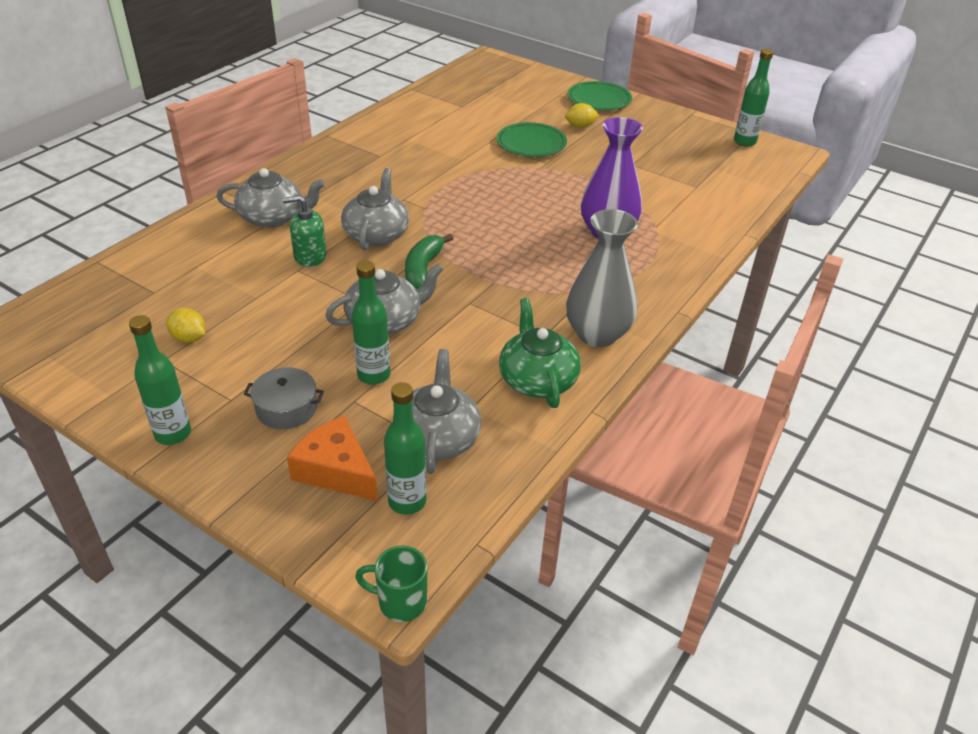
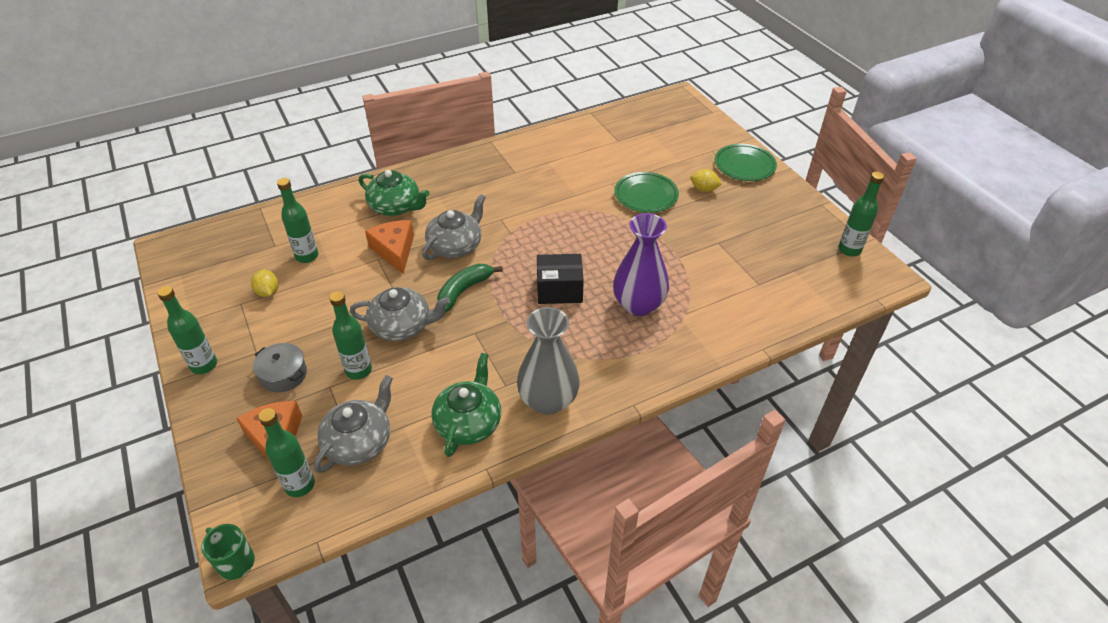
camera: 30 degrees right, 5 degrees up
(207, 291) = (307, 256): none -> green bottle
(273, 217) = (396, 207): grey teapot -> green teapot
(310, 256) = (394, 250): green soap dispenser -> orange cheese
(521, 241) = (559, 290): none -> black box

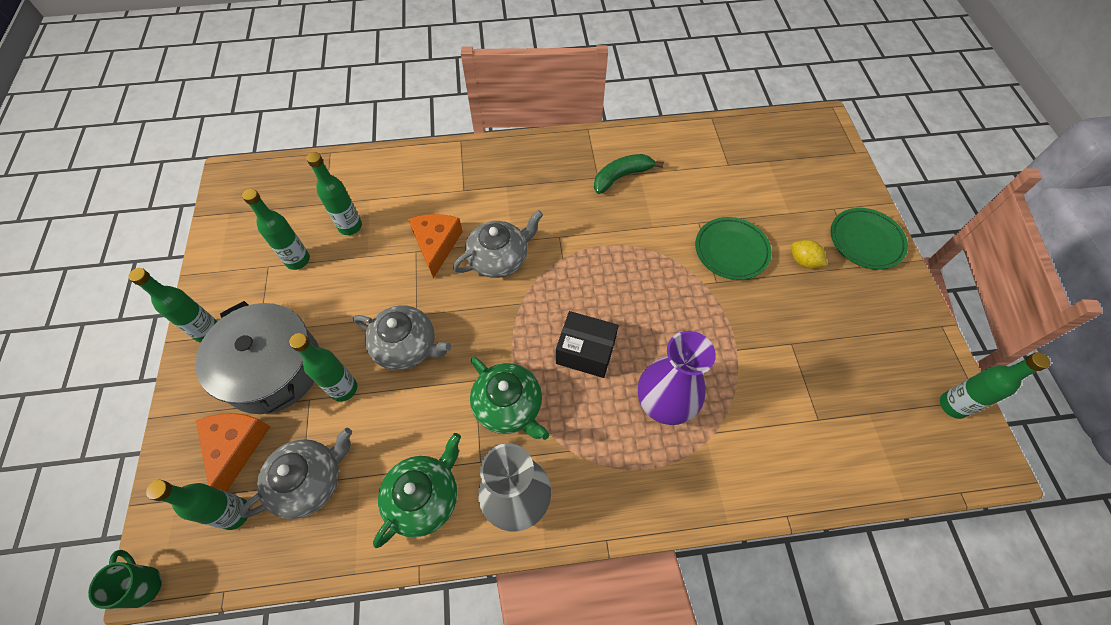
camera: 20 degrees right, 15 degrees up
(268, 292) = (298, 260): yellow lemon -> green bottle
(283, 374) = (273, 368): grey pot -> grey pot, size x2.02
(396, 207) = (459, 188): green teapot -> green teapot (509, 406)
(464, 290) = (485, 320): green banana -> green banana (621, 177)

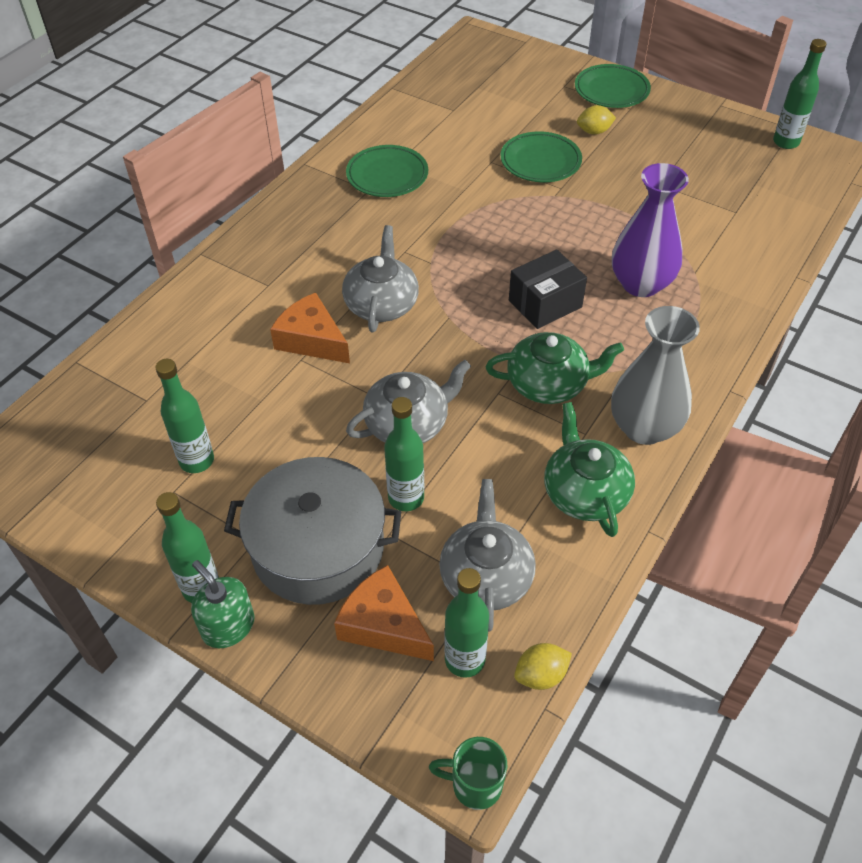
camera: 50 degrees left, 10 degrees down
(188, 364) = (228, 626): none -> green soap dispenser
(248, 571) = (541, 675): none -> yellow lemon
(350, 226) = (205, 394): green bottle -> none
(621, 177) = (387, 175): green banana -> green plate

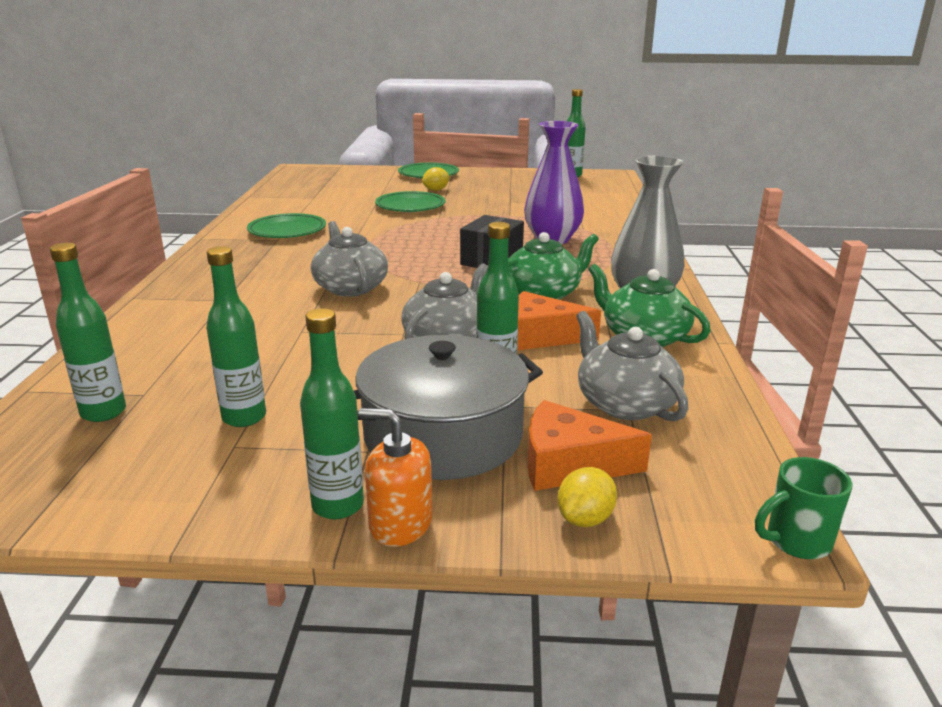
camera: 30 degrees left, 25 degrees down
(228, 626) = (400, 524): green soap dispenser -> orange soap dispenser
(312, 340) = (301, 318): orange cheese -> orange cheese (541, 336)
(465, 659) = (673, 460): green bottle -> green bottle (103, 412)
(541, 675) = (750, 446): yellow lemon -> yellow lemon (585, 519)

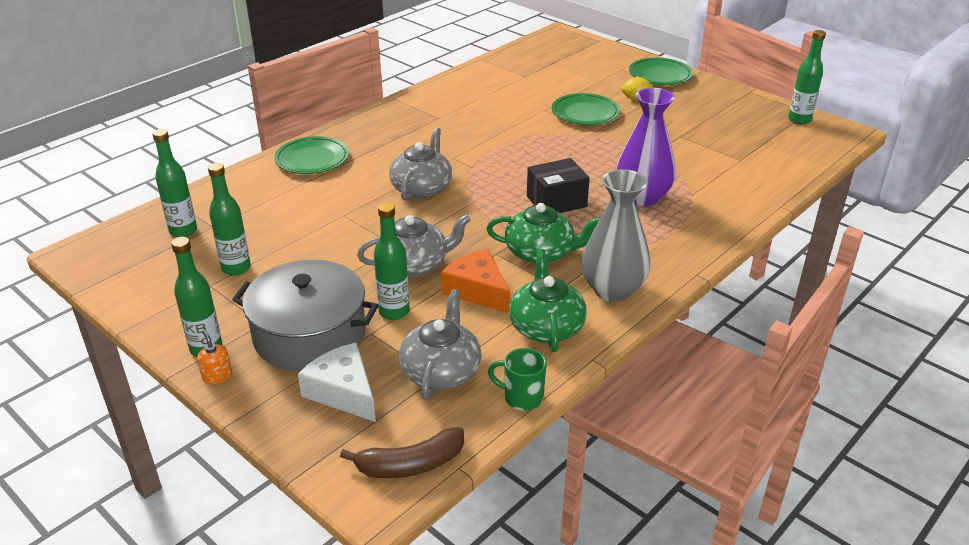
camera: 40 degrees right, 10 degrees up
(287, 231) = (456, 110): green plate -> green plate (312, 159)
(400, 524) = (217, 376): orange soap dispenser -> orange soap dispenser, size x0.63
(569, 464) = (343, 392): orange cheese -> white cheese
(585, 519) = (299, 428): yellow lemon -> none
(743, 486) = (410, 464): none -> brown banana
(796, 541) = (378, 511): green mug -> green mug (521, 397)

